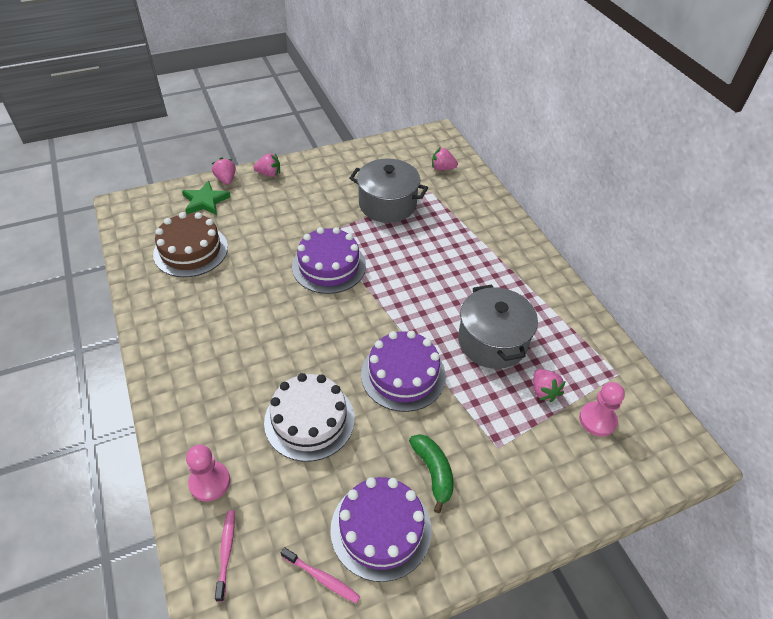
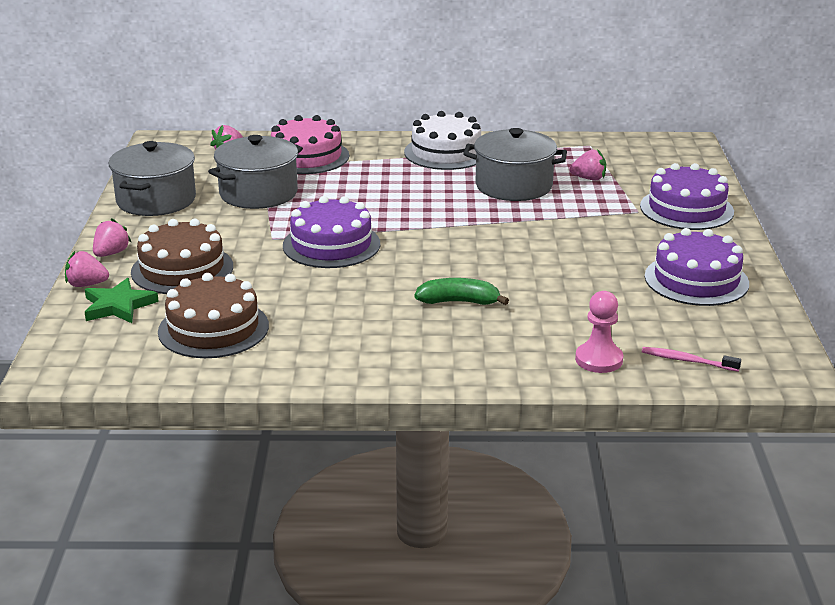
camera: 65 degrees left, 20 degrees down
(261, 209) = (182, 269): none -> brown cake
(309, 420) = (551, 293): white cake -> white cake (446, 152)
(322, 578) = (734, 316): pink toothbrush -> none
(350, 164) = (156, 200): none -> grey pot
(403, 375) = (525, 235): purple cake -> purple cake (686, 209)
(433, 472) = (648, 245): green banana -> green banana (459, 302)
(462, 207) = (306, 156): none -> pink cake
(597, 420) = (633, 166): pink pawn -> none

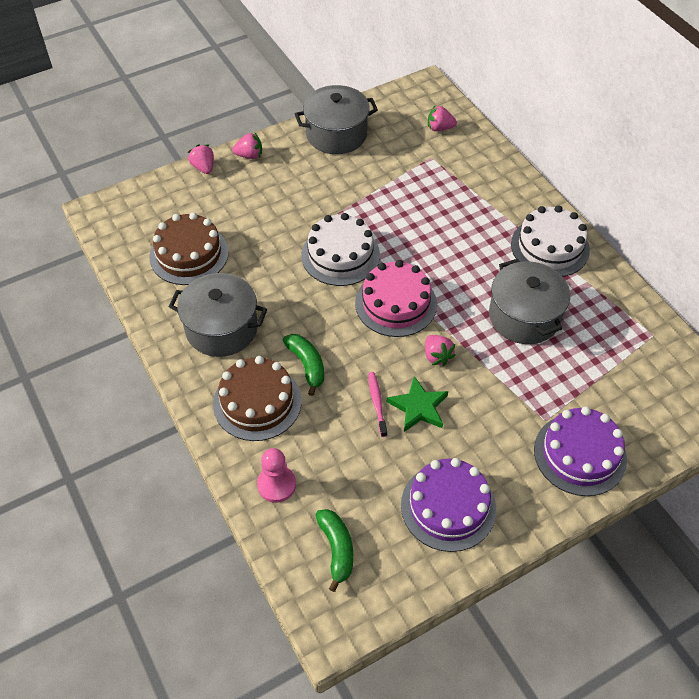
camera: 60 degrees right, 25 degrees up
(118, 306) = (188, 196): green star -> green star (418, 407)
(182, 269) = (252, 199): brown cake -> brown cake (257, 402)
(258, 193) = (388, 178): grey pot -> grey pot (221, 328)
(306, 156) = (469, 172): pink cake -> pink cake (396, 303)
(331, 245) = (340, 255): purple cake -> white cake
(589, 178) = (582, 361): pink strawberry -> pink strawberry (437, 356)
(687, 361) = (309, 544): pink toothbrush -> pink toothbrush (377, 403)
(704, 348) = (336, 549): none -> green banana

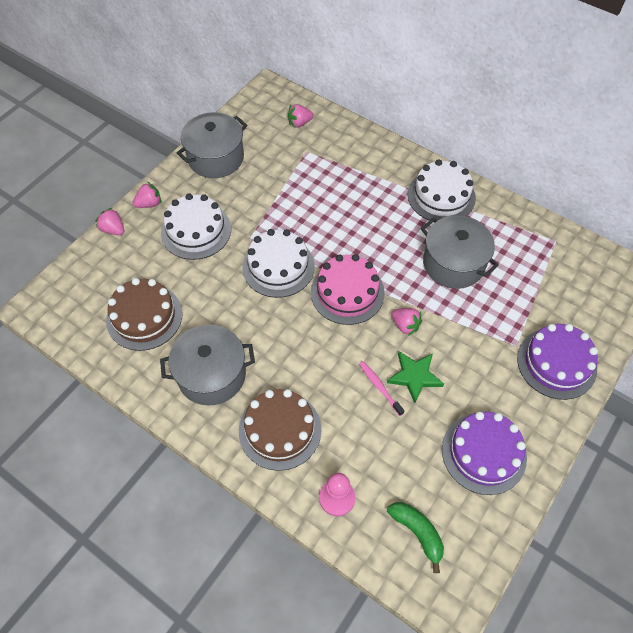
camera: 25 degrees left, 5 degrees up
(280, 195) = (196, 230): none -> white cake
(307, 365) = (304, 378): green banana -> none

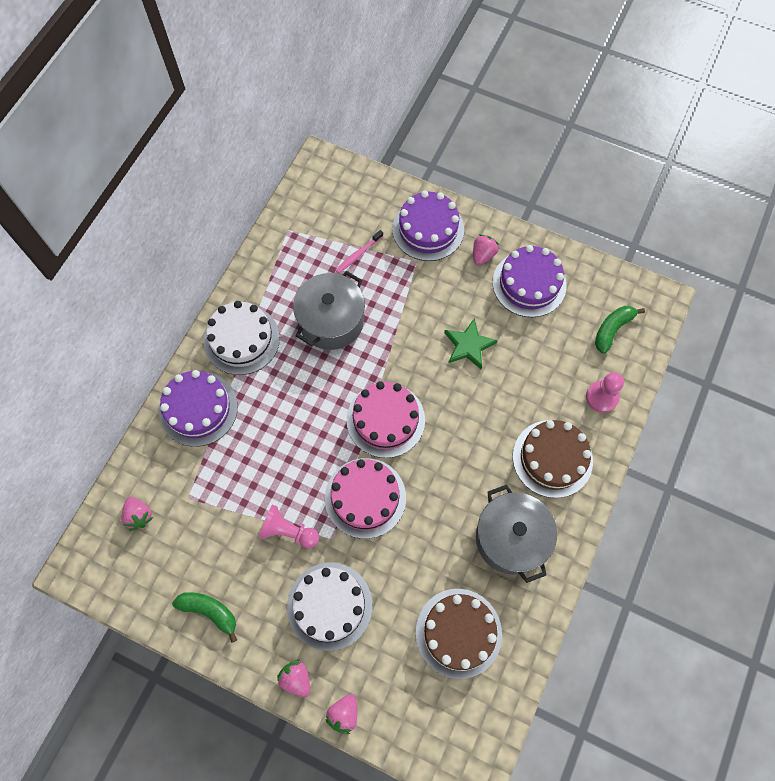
camera: 100 degrees left, 10 degrees up
(215, 158) = (209, 611): grey pot -> green banana
(263, 211) = (288, 531): none -> pink pawn
(278, 267) = (365, 497): white cake -> pink cake
(379, 387) = (487, 375): pink toothbrush -> pink toothbrush (358, 254)
(380, 163) = (198, 409): none -> purple cake
(405, 325) = (414, 359): pink strawberry -> pink strawberry (483, 255)

